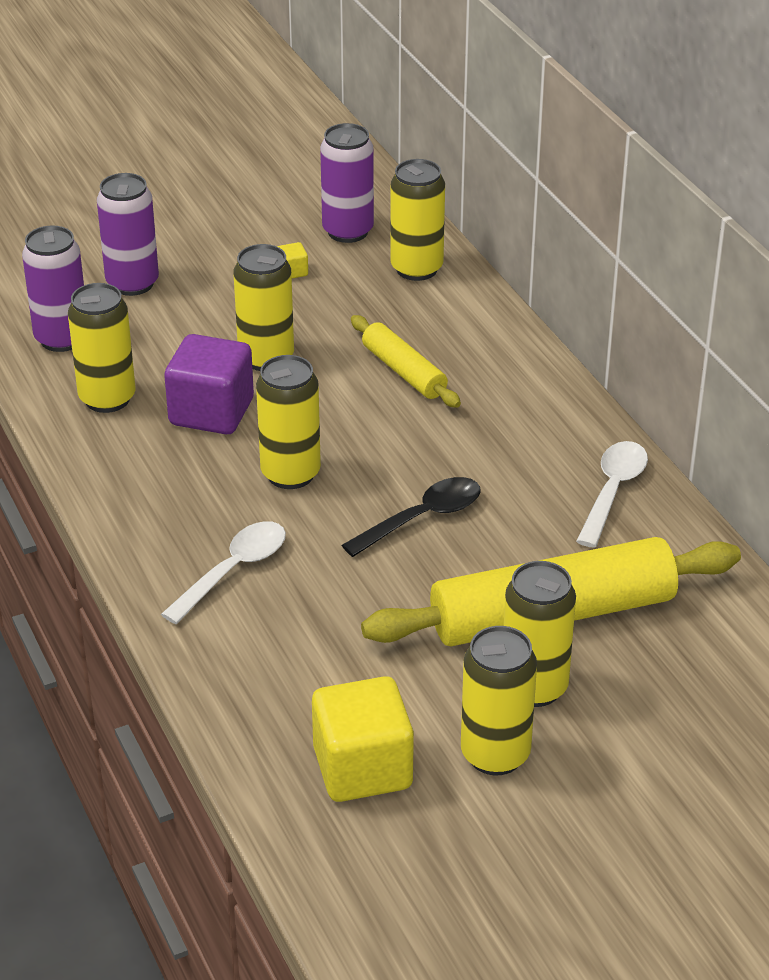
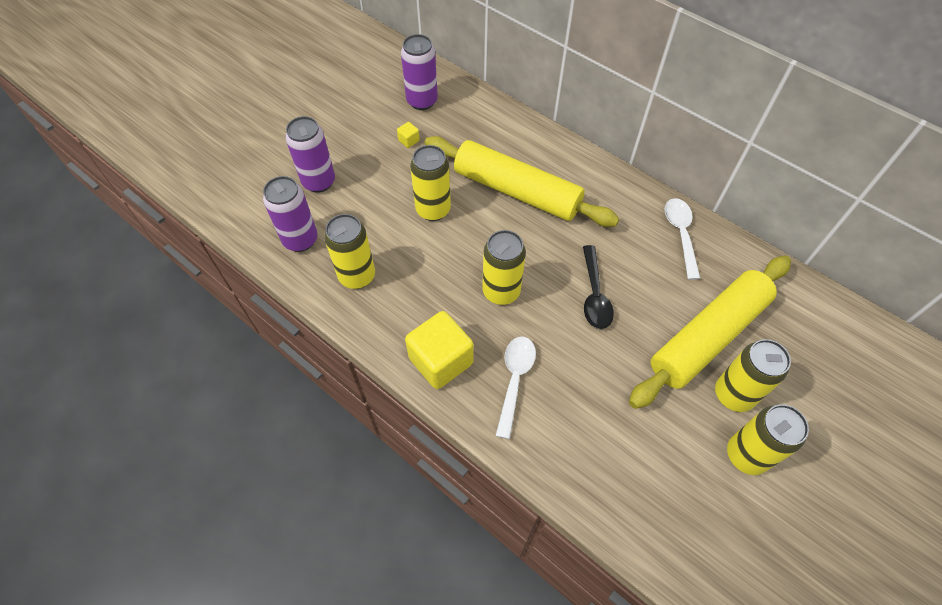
camera: 25 degrees left, 20 degrees up
(211, 412) = (426, 262): purple cube -> none
(362, 768) = (683, 501): yellow cube -> yellow cube (441, 361)
(404, 372) = (517, 191): yellow rolling pin -> yellow rolling pin, size x1.92
(416, 269) = (477, 115): yellow can -> none
(422, 518) = (594, 295): black spoon -> black spoon turned 150 degrees clockwise

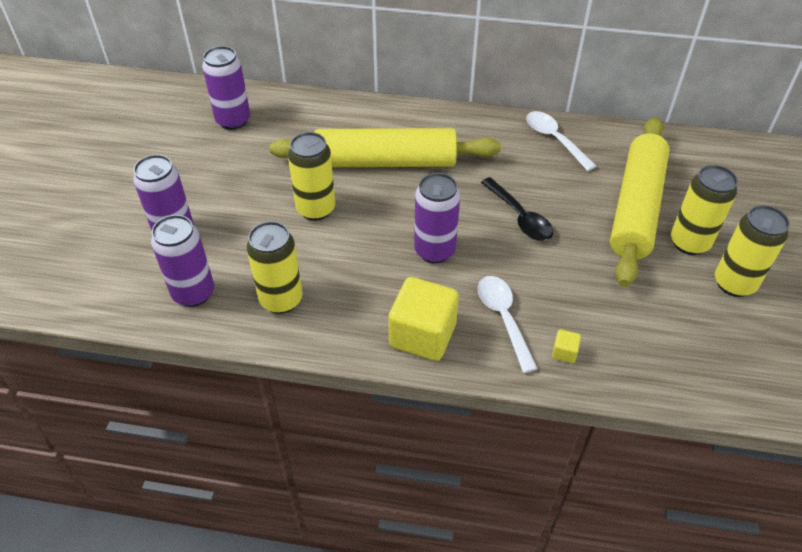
camera: 30 degrees left, 10 degrees down
(409, 140) = (245, 159): yellow cube -> yellow cube (564, 352)
(501, 291) = (434, 251): yellow can -> purple can

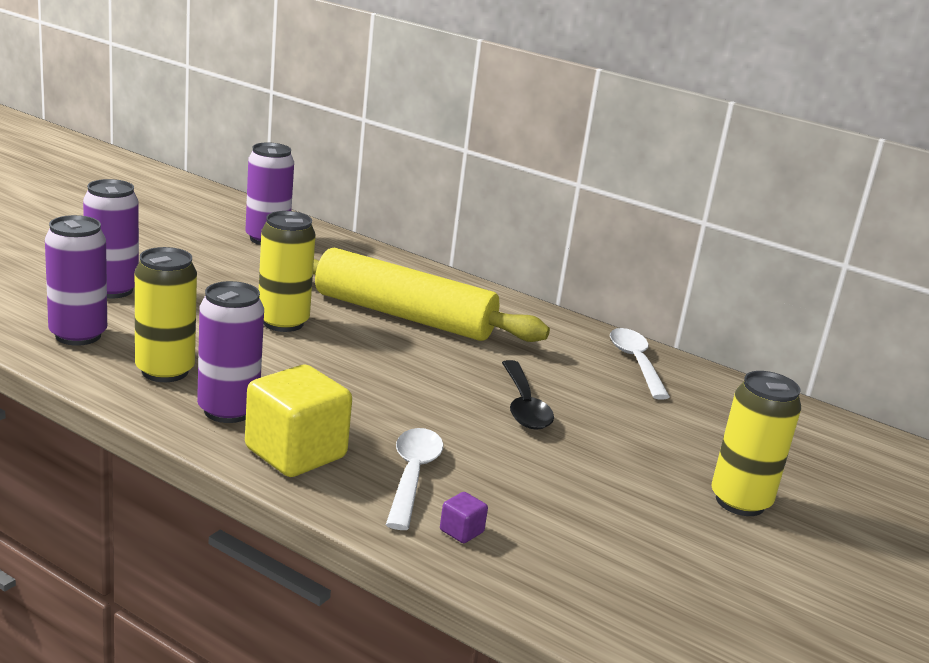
camera: 20 degrees right, 25 degrees down
(434, 251) = (386, 396): purple can -> purple can (228, 410)
(564, 352) = (461, 531): yellow cube -> purple cube
(636, 208) = (692, 448): yellow rolling pin -> none
(734, 283) = (772, 559): yellow can -> none

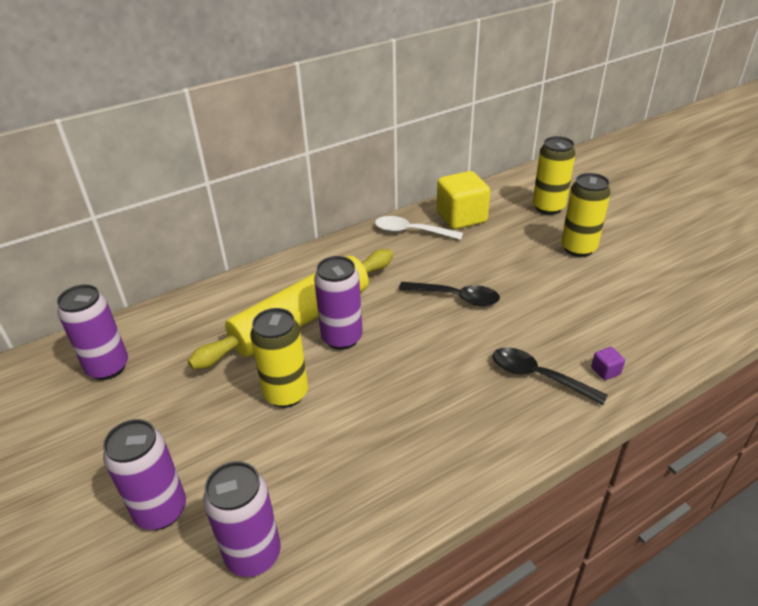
camera: 60 degrees left, 15 degrees up
(165, 371) = (349, 494): yellow can -> yellow can (548, 207)
(228, 410) = (429, 461): purple can -> purple can (342, 338)
(295, 453) = (500, 433): yellow cube -> yellow cube (461, 217)
(412, 476) = (538, 376): white spoon -> black spoon

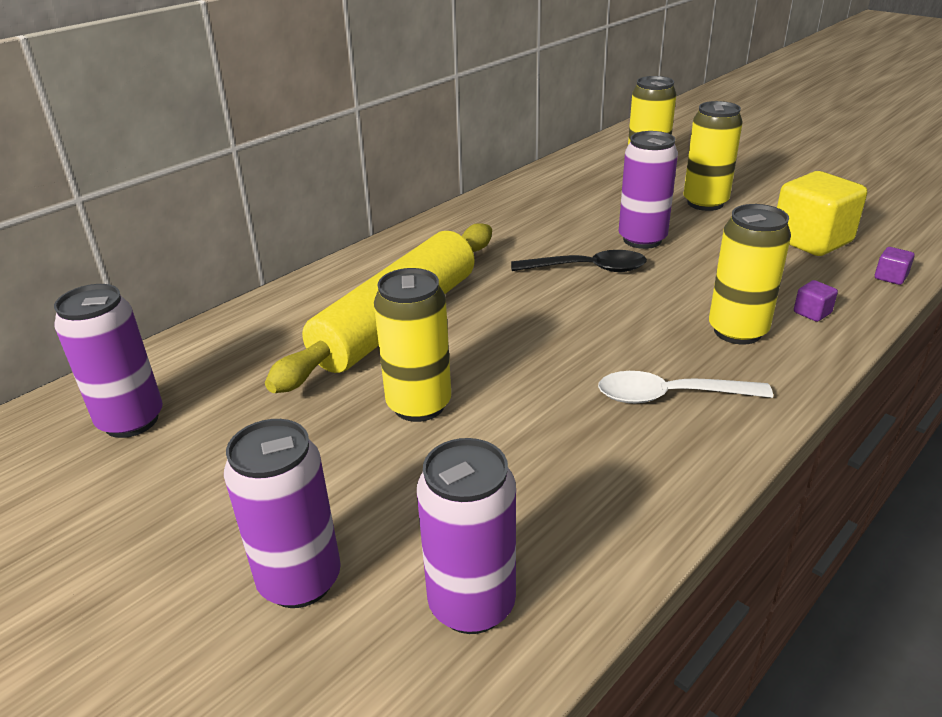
camera: 15 degrees left, 5 degrees down
(342, 338) = (463, 332): purple can -> purple can (642, 239)
(411, 232) = (493, 213): white spoon -> white spoon (670, 396)
(461, 217) = (548, 192): yellow cube -> yellow cube (811, 240)
(538, 376) = (737, 331): black spoon -> yellow can
(689, 349) = (890, 277): none -> purple cube

